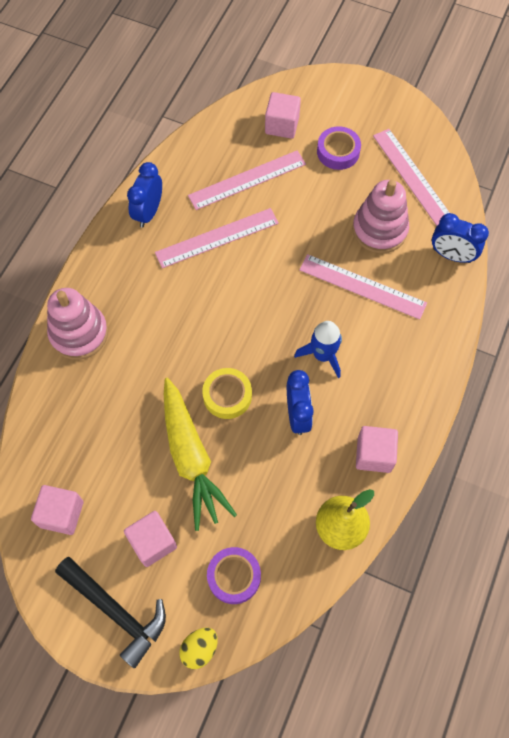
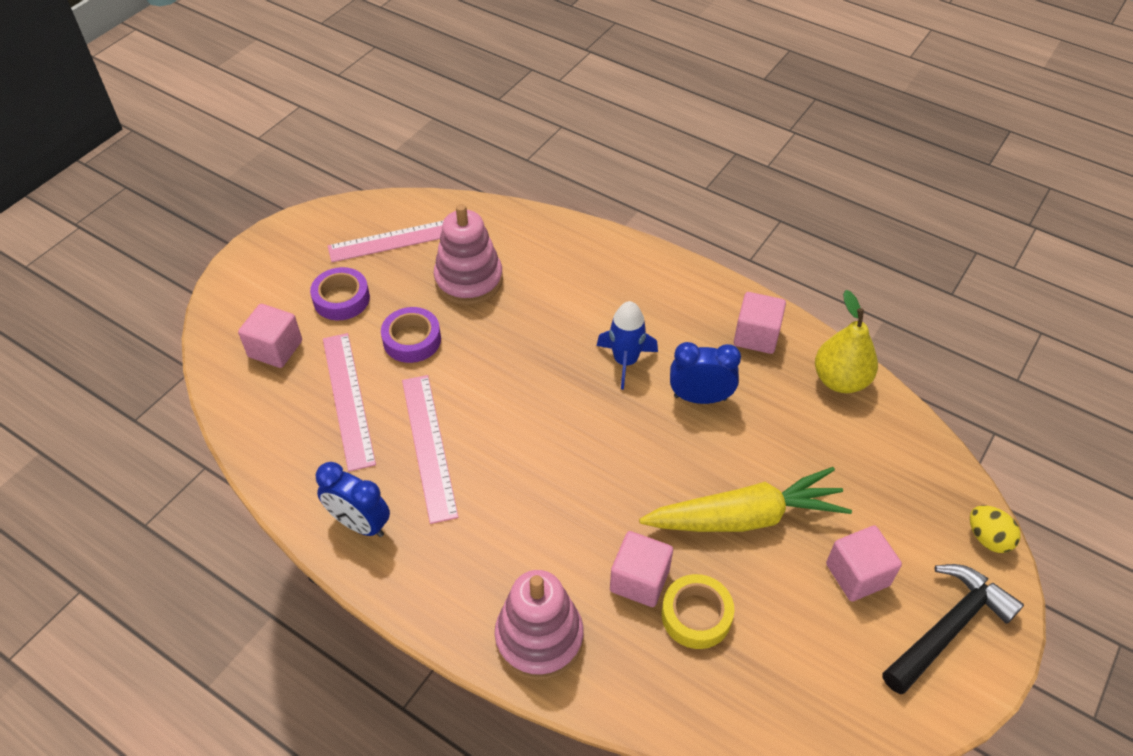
camera: 80 degrees left, 15 degrees down
(61, 514) = (816, 685): pink cube -> pink cube (639, 580)
(227, 396) = (665, 466): yellow tape -> yellow tape (696, 615)
(234, 576) = (899, 491): purple tape -> purple tape (412, 340)
(362, 286) = (541, 309): pink ruler -> none
(451, 255) = (521, 225): blue clock -> none

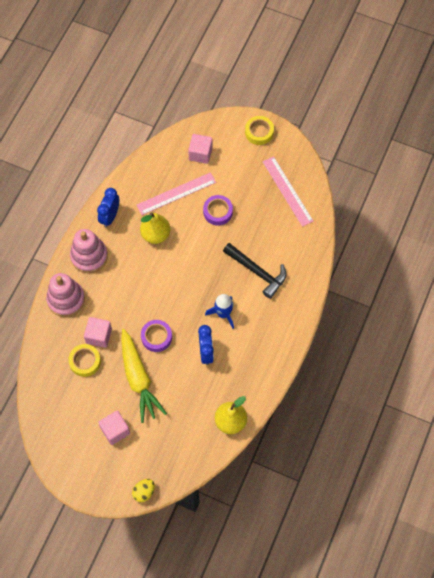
camera: 80 degrees right, 15 degrees up
(269, 258) = (259, 132): none -> yellow tape
(341, 299) = (238, 173): purple tape -> purple tape (156, 337)
(429, 446) = (155, 234): pink ruler -> yellow pear
(469, 280) = (263, 229): pink stacking toy -> pink stacking toy (89, 256)
(756, 336) = (253, 377): pink cube -> none
(948, 628) = (93, 471): black hammer -> black hammer (257, 272)

